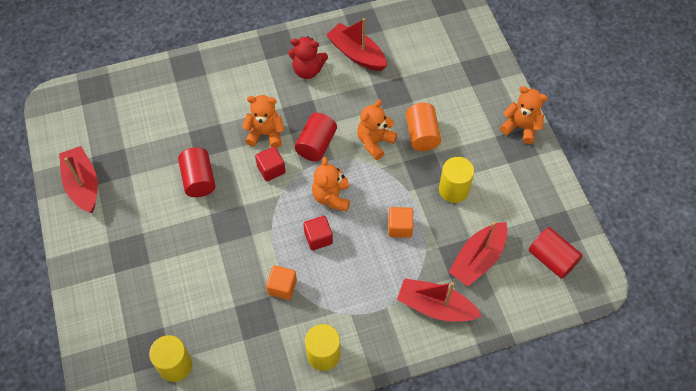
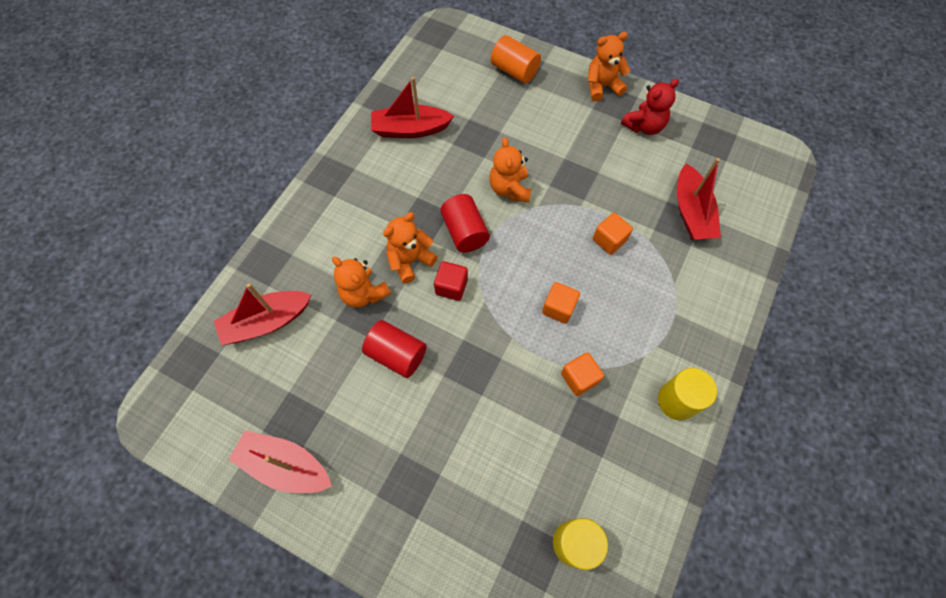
camera: 45 degrees left, 5 degrees up
(307, 70) = (384, 176): red teddy bear -> red teddy bear (644, 126)
(318, 238) = (558, 308): red cube -> orange cube
(331, 197) = (529, 264): orange teddy bear -> orange teddy bear (364, 293)
(422, 134) = (538, 152): orange cylinder -> orange cylinder (514, 71)
(435, 306) = (707, 278): red boat -> red boat (267, 322)
(453, 190) = (612, 175): yellow cylinder -> none
(551, 259) = (737, 166): red cylinder -> none

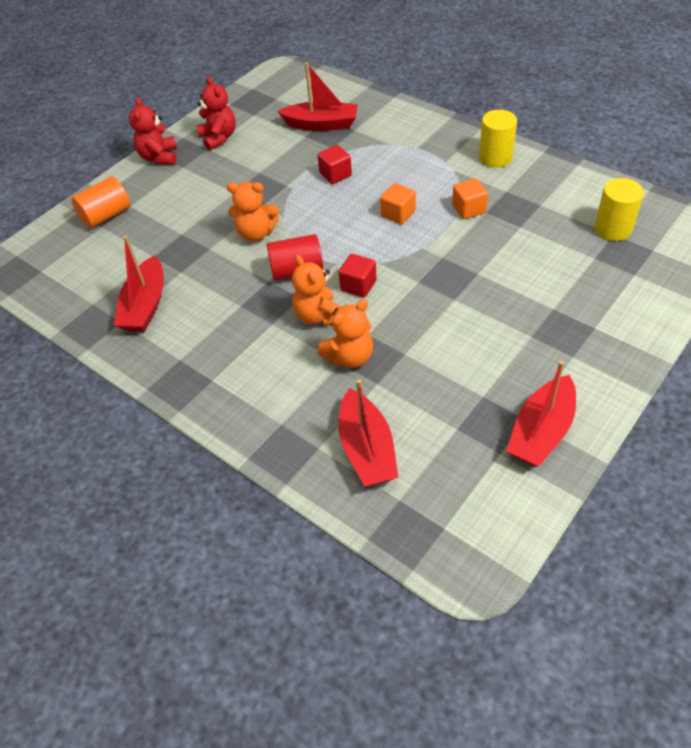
camera: 75 degrees left, 15 degrees down
(397, 354) = (426, 333): red cylinder -> none
(602, 86) = (159, 157): orange teddy bear -> red teddy bear
(609, 240) = (335, 175): orange cube -> red cube

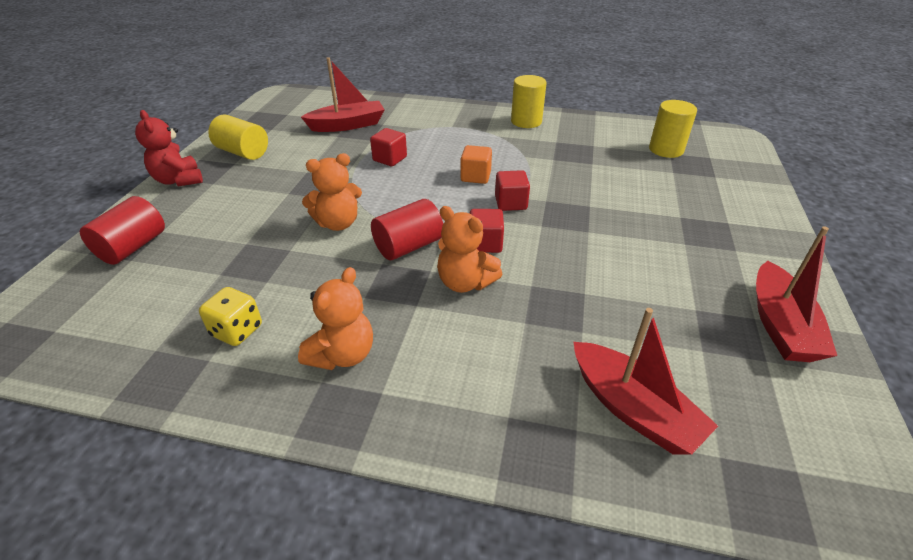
camera: 30 degrees left, 10 degrees down
(106, 215) = (132, 247): orange cylinder -> red cylinder
(145, 305) = (237, 331): red boat -> yellow dice
(219, 138) = (243, 152): red teddy bear -> yellow cylinder
(350, 357) = (531, 313): orange teddy bear -> orange teddy bear (342, 354)
(408, 251) = (510, 203): none -> red cube
(468, 209) = (537, 160): orange cube -> none

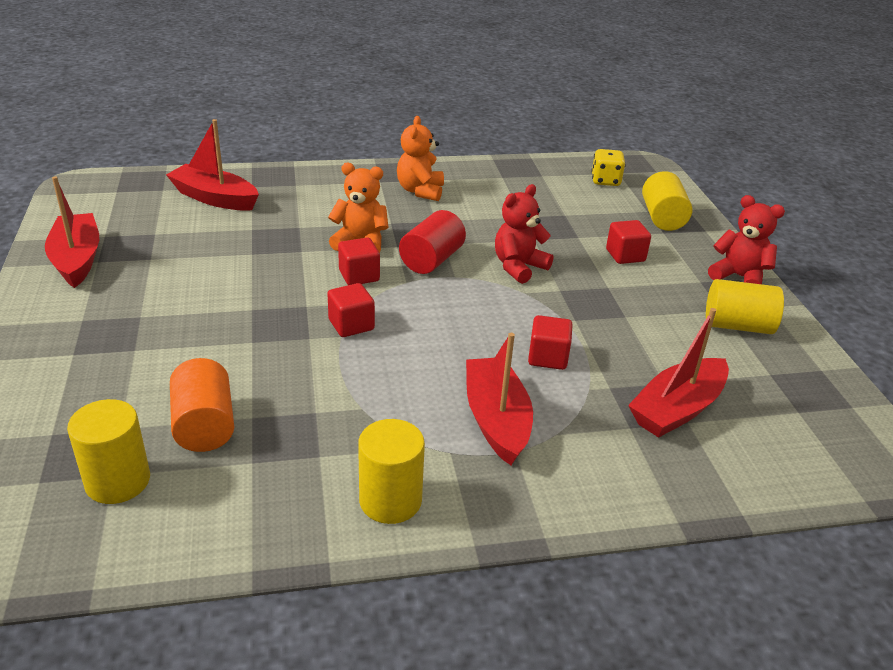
camera: 155 degrees right, 5 degrees down
(132, 247) = (662, 218): red cylinder -> yellow cylinder
(234, 215) = (625, 255): none -> red cube
(237, 331) = (504, 190): yellow dice -> yellow dice (605, 181)
(338, 223) = (519, 267): orange teddy bear -> red teddy bear
(450, 138) = (496, 420): none -> red boat
(475, 176) = (414, 354): orange cube -> none
(621, 164) = (204, 425): none -> orange cylinder

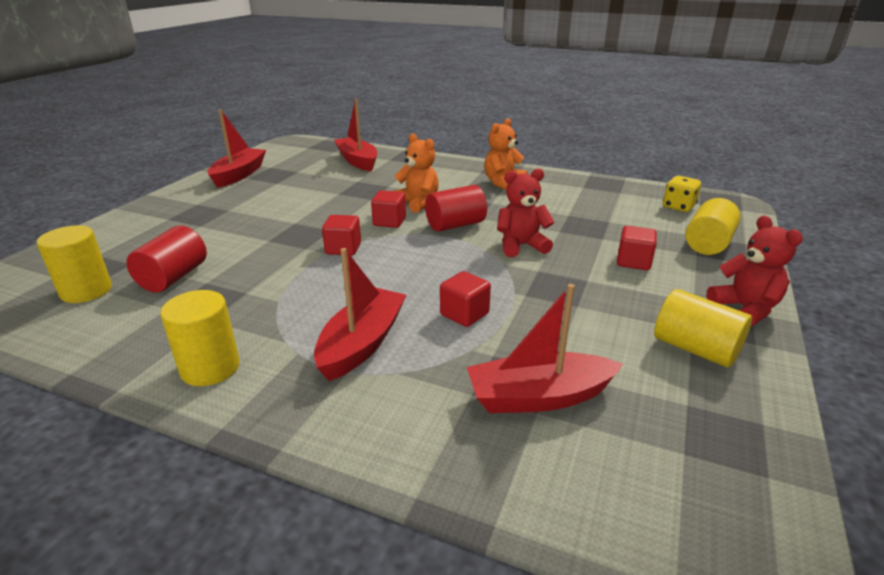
camera: 35 degrees right, 5 degrees down
(204, 425) = (173, 277): orange cylinder -> red cylinder

